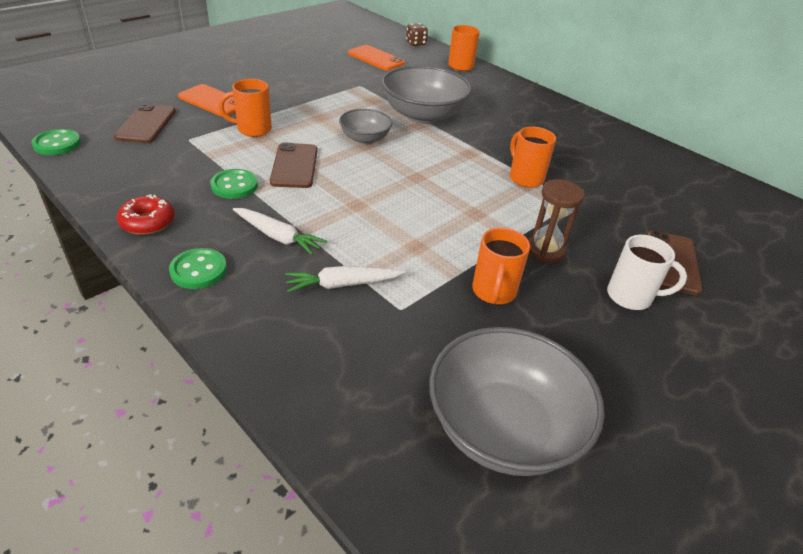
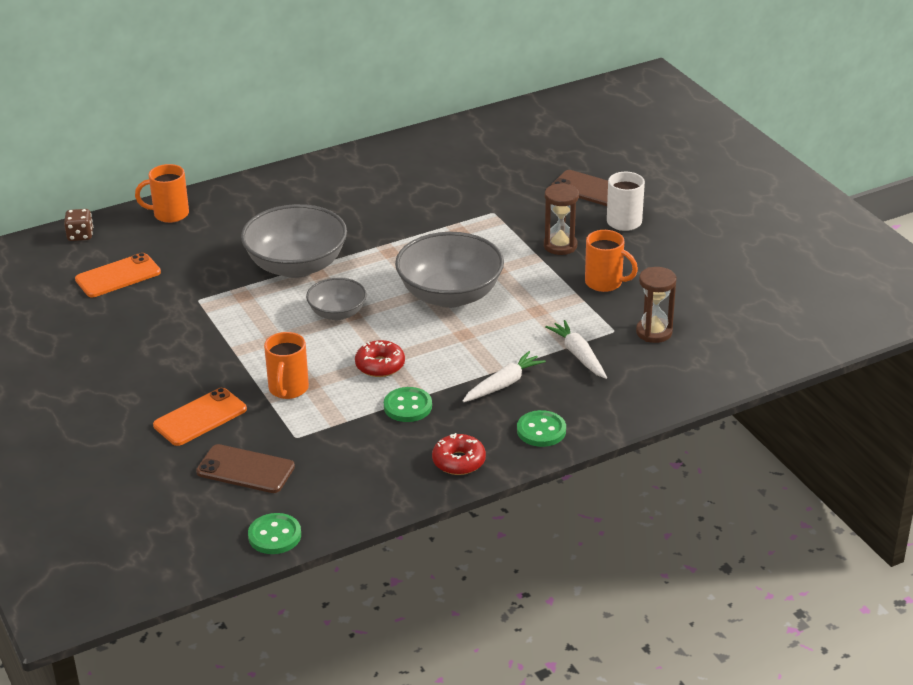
camera: 70 degrees left, 5 degrees down
(294, 166) = (380, 365): brown phone -> red donut
(343, 284) = (578, 355): white carrot -> white carrot turned 150 degrees clockwise
(410, 345) = (654, 332): none -> brown hourglass
(503, 428) = (734, 307): grey bowl -> grey bowl (450, 295)
(525, 178) = (446, 228): orange mug -> none

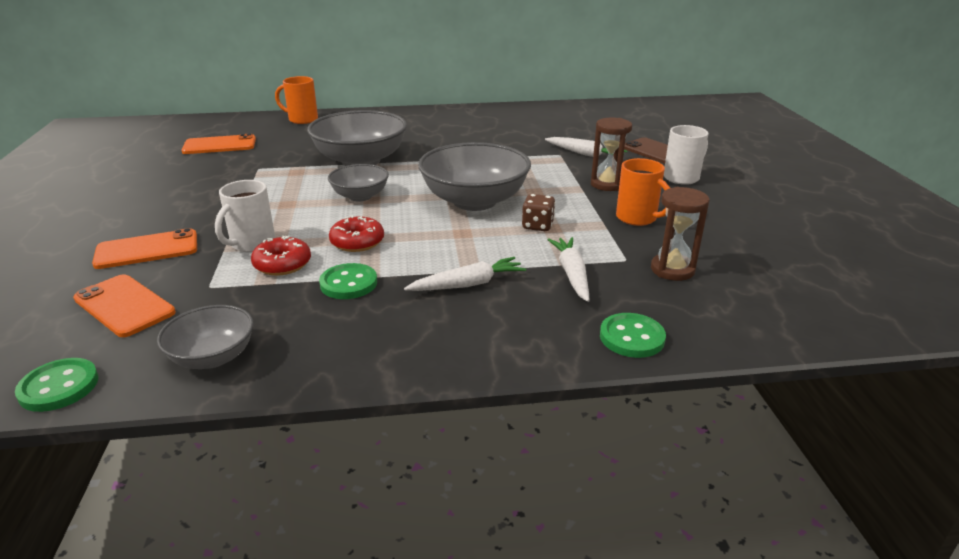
camera: 20 degrees right, 5 degrees down
(80, 235) = (226, 121): brown dice -> brown dice (537, 226)
(245, 469) = (124, 306): brown phone -> orange phone
(288, 389) = (252, 244): orange mug -> white mug
(361, 488) = (213, 357): none -> grey bowl
(459, 461) = (350, 354): red donut -> red donut (282, 264)
(518, 206) = (585, 154): none -> white carrot
(541, 430) = (476, 342): green button -> green button (632, 337)

